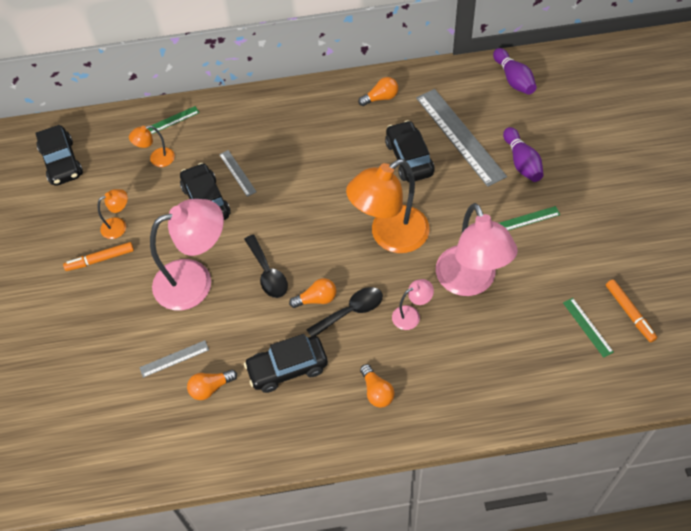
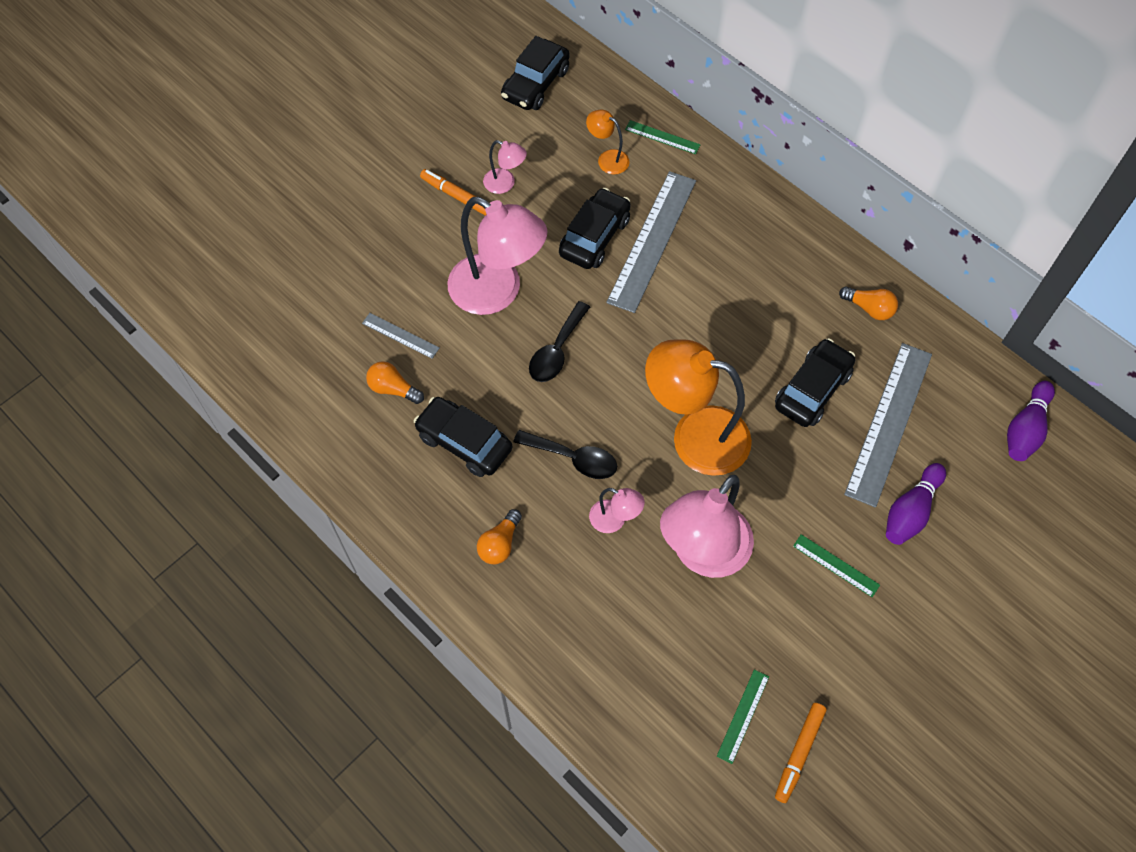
camera: 50 degrees right, 5 degrees up
(119, 226) = (505, 184): orange lamp -> pink lamp
(237, 173) = (652, 240): grey ruler -> grey ruler, size x2.15
(316, 299) = (562, 416): orange light bulb -> none

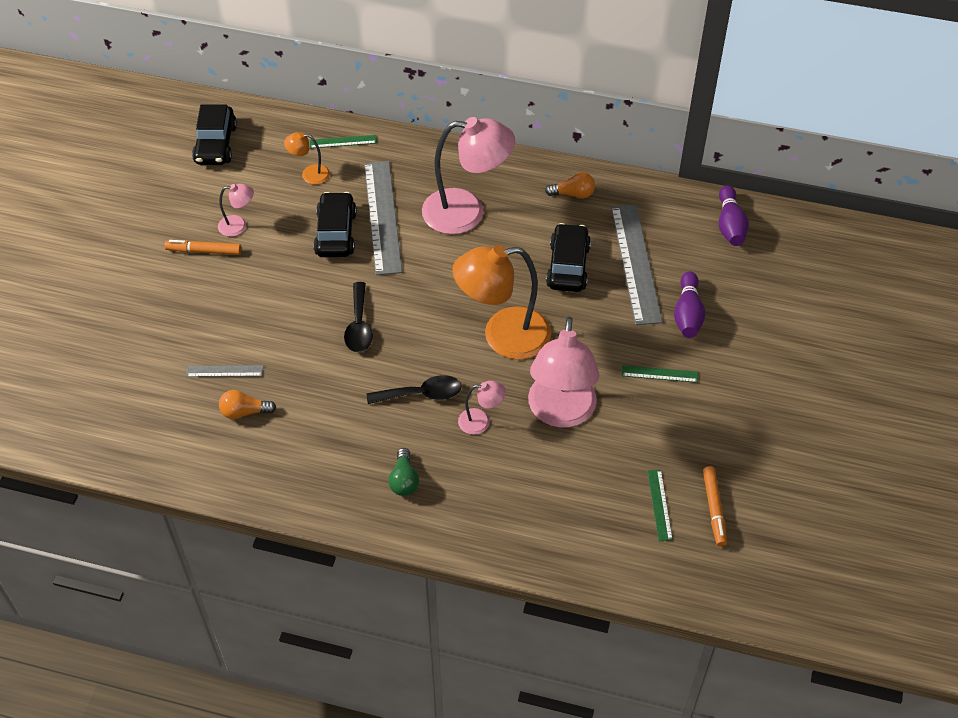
camera: 30 degrees left, 10 degrees down
(464, 442) = (328, 423): black car -> none
(497, 292) = (284, 305): pink lamp -> pink lamp (467, 212)
(500, 544) = (404, 480): orange light bulb -> green light bulb

